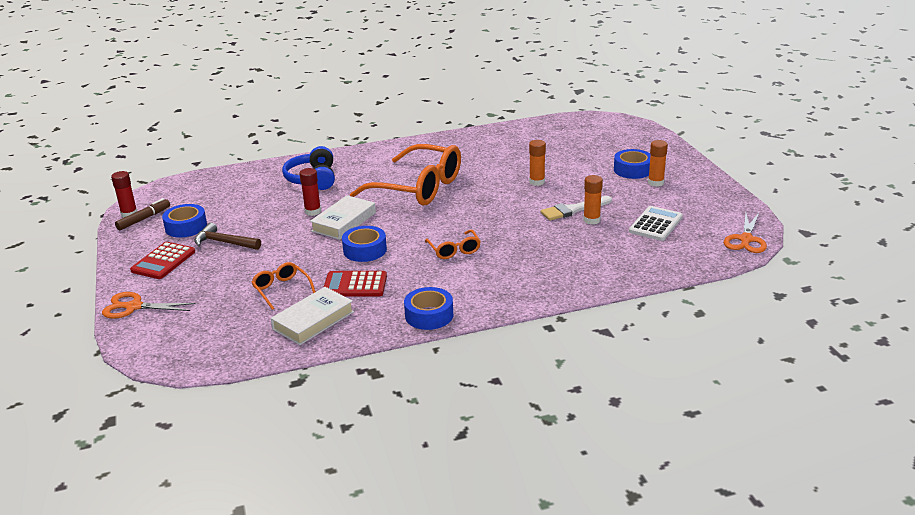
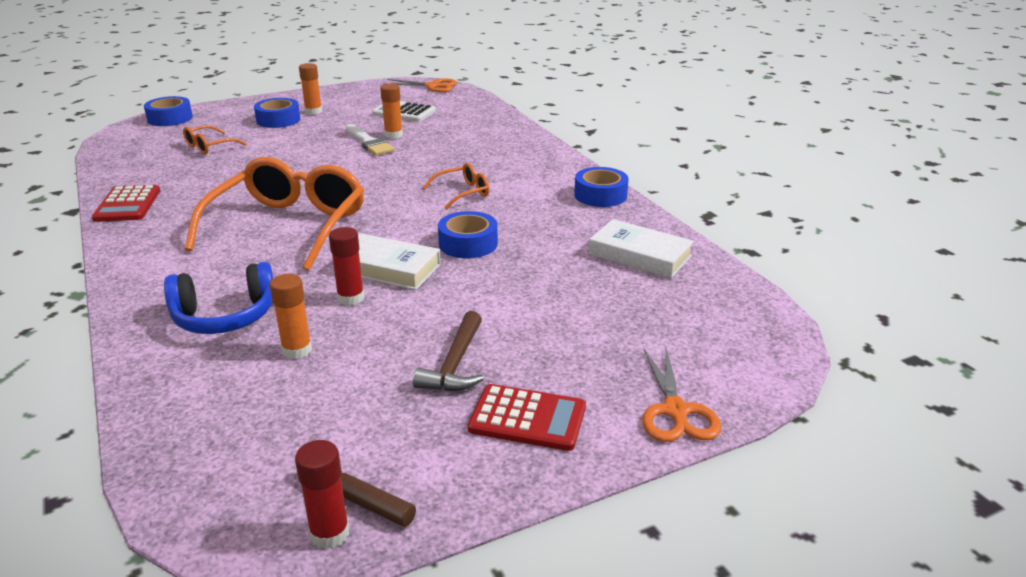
camera: 100 degrees left, 0 degrees up
(186, 227) = (396, 424): blue tape -> blue tape (170, 118)
(281, 289) = (580, 287): orange glasses -> orange glasses (209, 146)
(355, 285) = (553, 240): red calculator -> red calculator (127, 205)
(537, 182) = (294, 160): orange glue stick -> orange glue stick (297, 350)

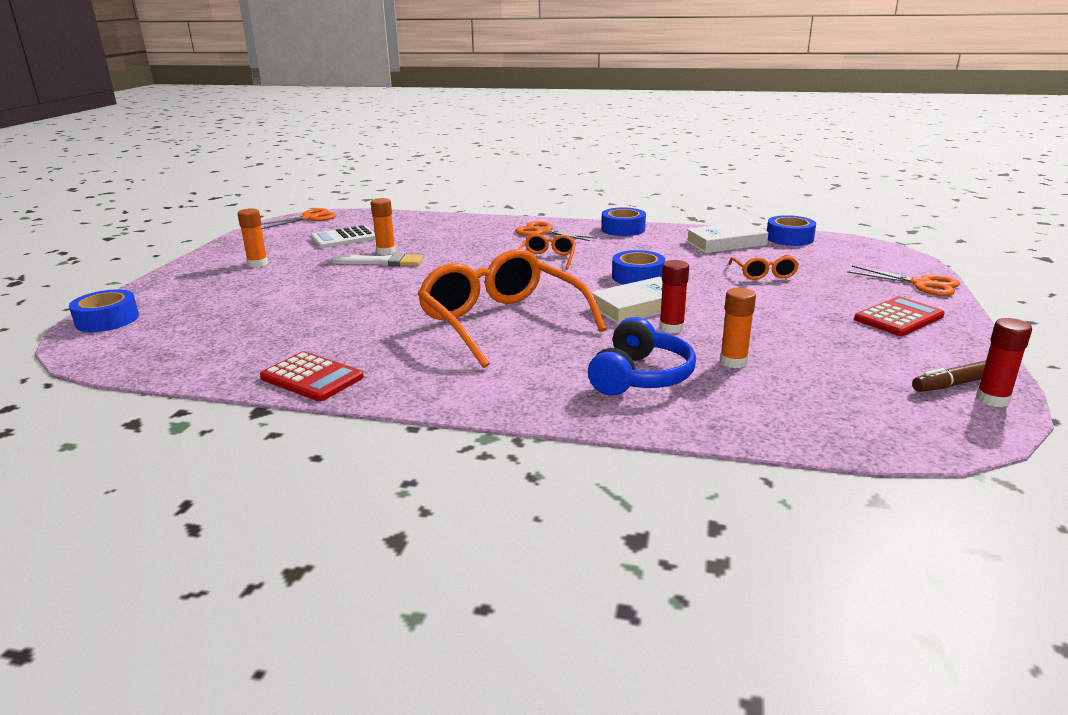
camera: 50 degrees left, 5 degrees down
(209, 146) = (240, 317): orange glasses -> orange glasses (764, 274)
(278, 120) = (243, 279): blue tape -> blue tape (789, 238)
(455, 364) = (811, 320): brown hammer -> none
(534, 167) = (543, 232): none -> orange scissors

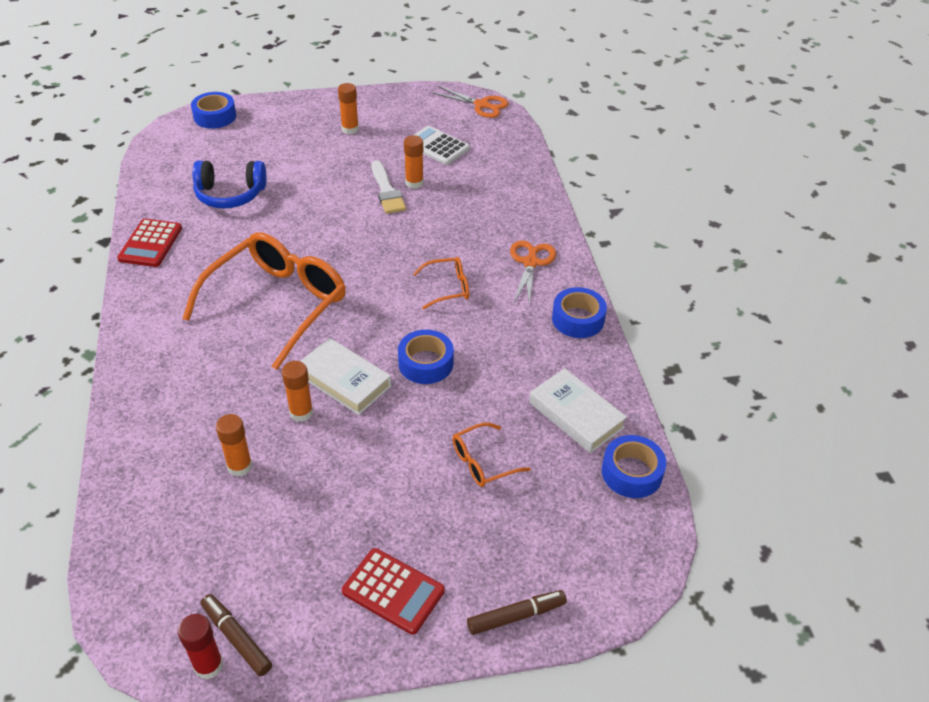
camera: 65 degrees right, 20 degrees up
(640, 376) = (195, 411): blue headphones -> blue headphones (230, 194)
(671, 328) = (301, 412): red glue stick -> orange glue stick
(922, 284) = (516, 616): orange scissors -> brown marker

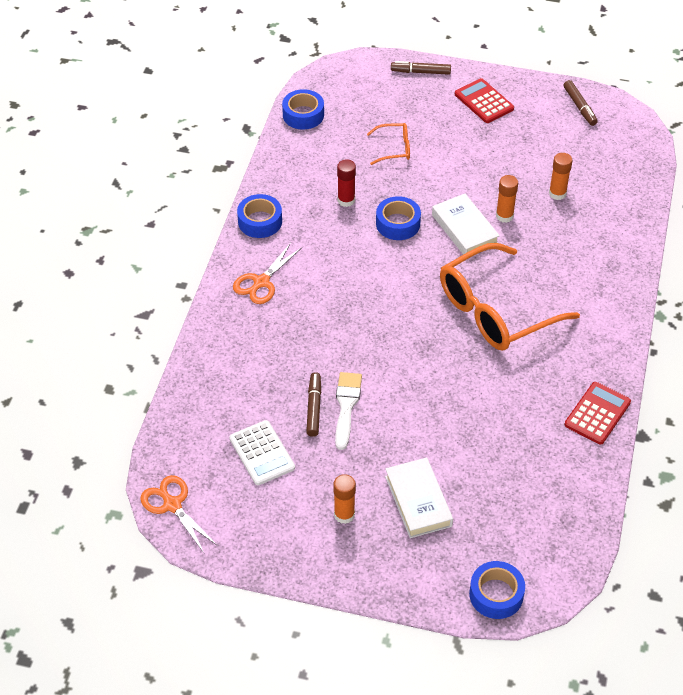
camera: 155 degrees left, 5 degrees up
(208, 665) = (597, 100): red glue stick -> red glue stick (346, 200)
(230, 194) = (507, 454): blue headphones -> none
(414, 183) = (314, 408): orange glue stick -> brown marker
(448, 288) = (346, 280): orange glasses -> none
(576, 415) = (313, 157): white book -> white book (418, 501)

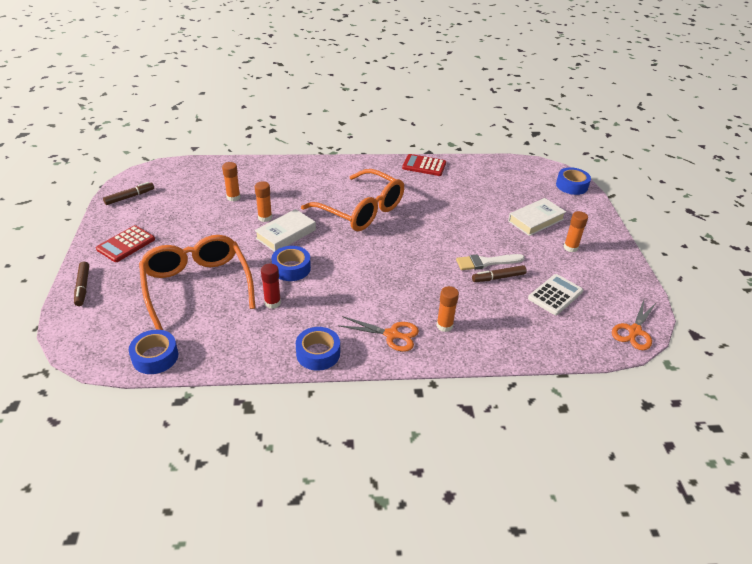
camera: 110 degrees left, 10 degrees down
(256, 329) = (444, 326): none -> orange glue stick
(394, 148) = (197, 285): orange glasses -> orange glasses, size x2.24

